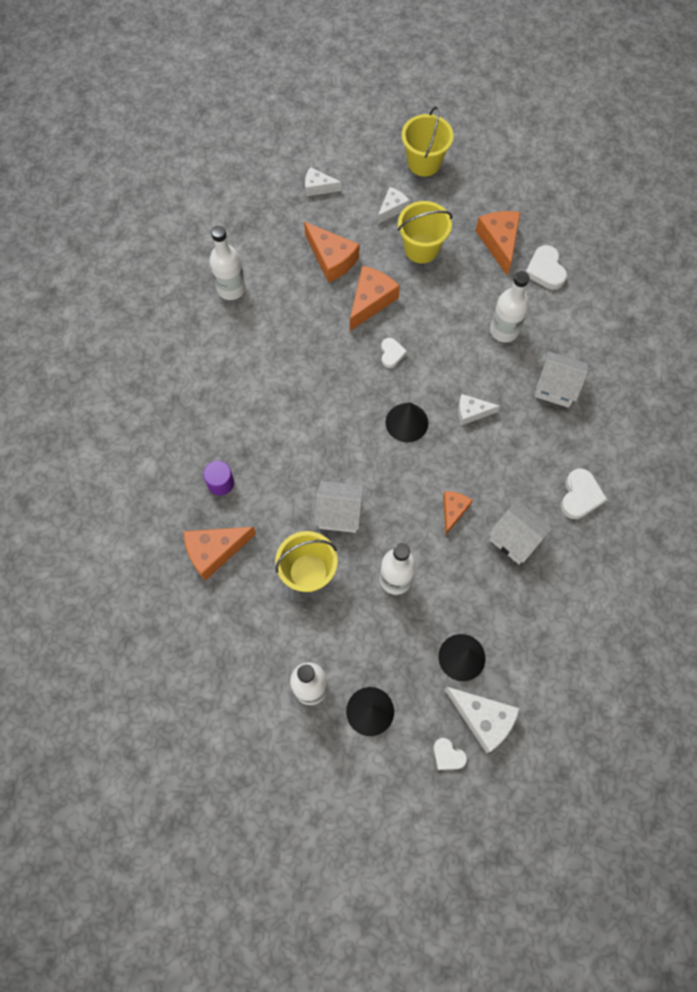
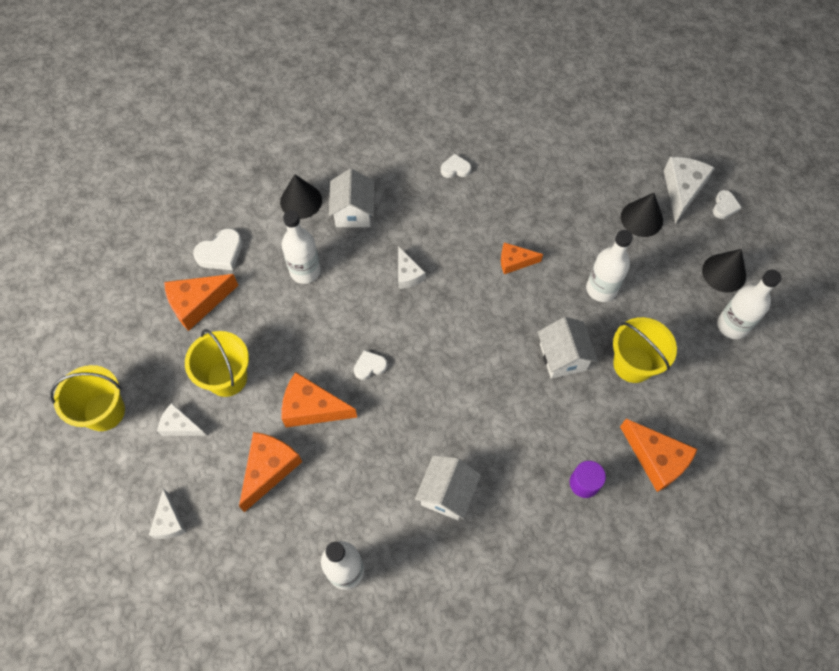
camera: 110 degrees left, 5 degrees down
(406, 422) = (441, 328): black cone -> black cone (301, 201)
(515, 539) = (518, 206): white house -> white house (447, 493)
(580, 496) = (455, 169): white heart -> white heart, size x0.64

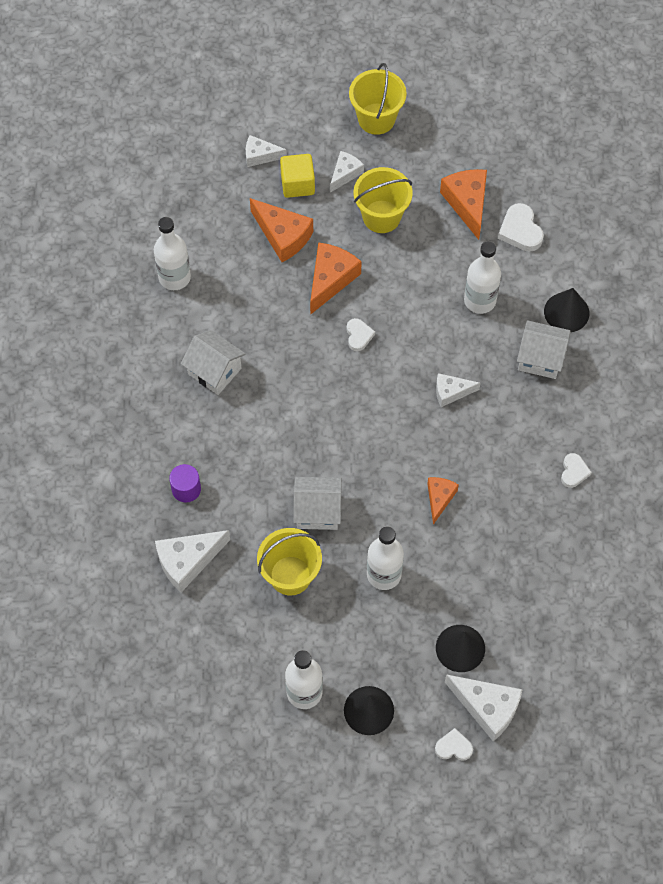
camera: 105 degrees right, 0 degrees up
(201, 471) = (297, 184): none -> yellow cube
(656, 459) = (188, 561): orange cheese -> white cheese
(724, 206) = (453, 747): white heart -> white heart turned 150 degrees clockwise

